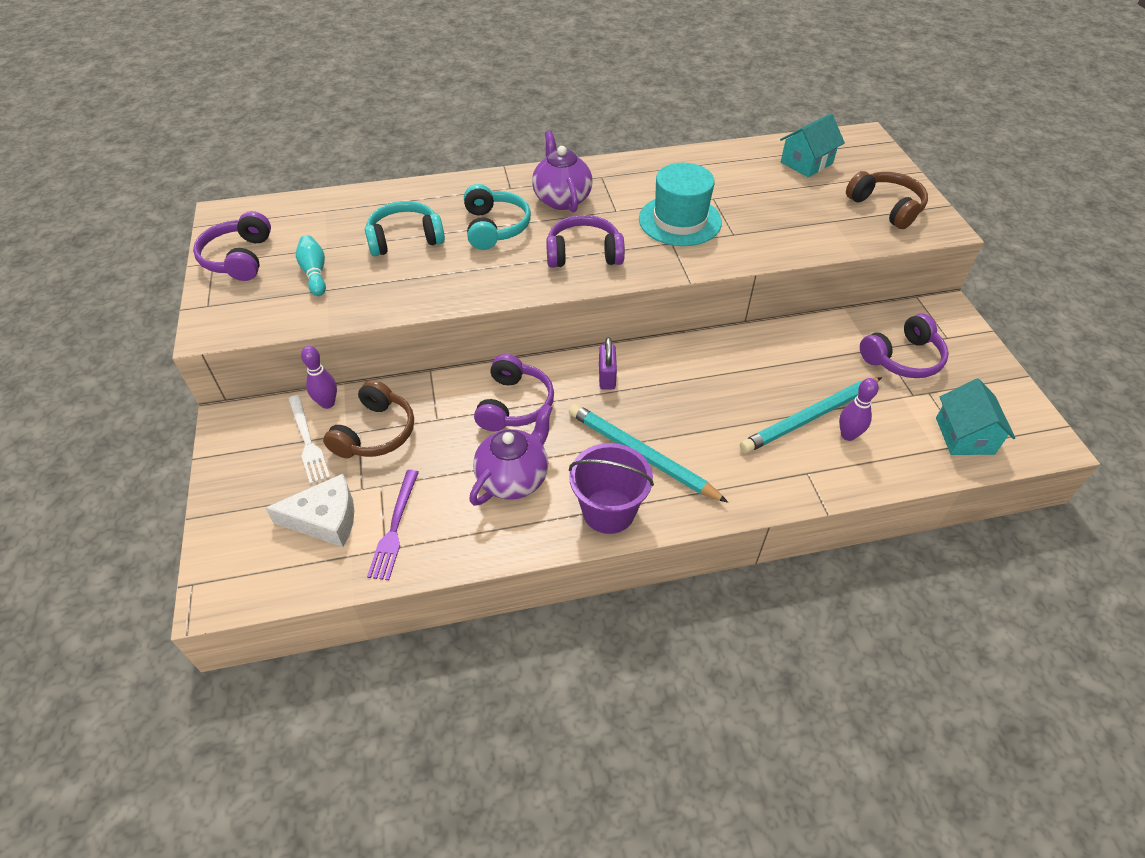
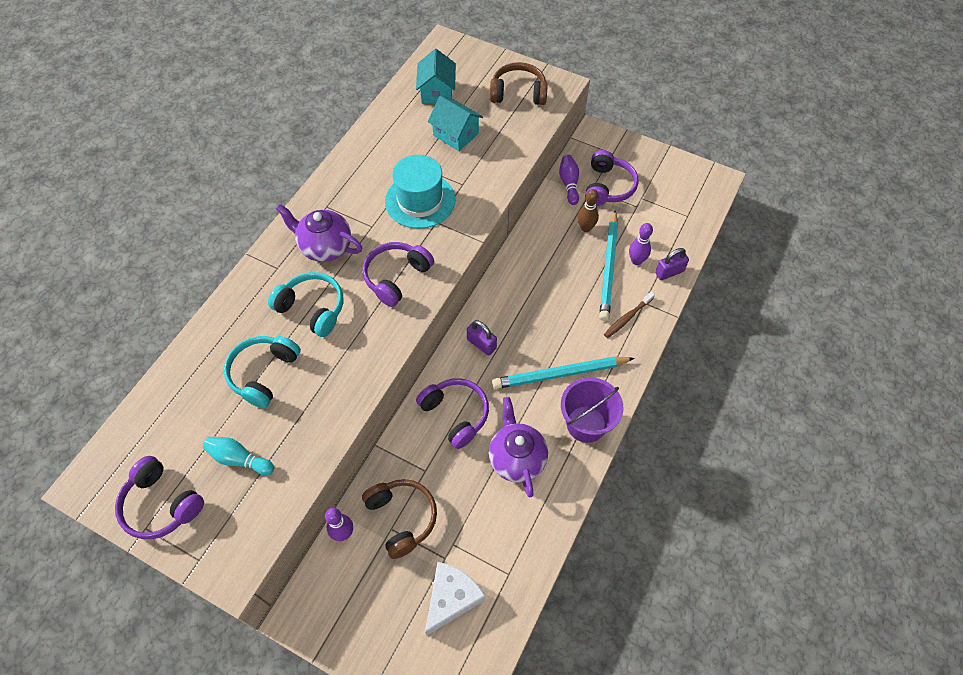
camera: 50 degrees left, 10 degrees up
(307, 441) = (369, 569): white fork -> none
(394, 527) = (496, 557): purple fork -> none
(770, 469) = (627, 318): none -> brown toothbrush
(830, 371) = (585, 228): none -> brown bowling pin
(862, 328) = (569, 184): none -> purple bowling pin
(872, 472) = (669, 272): none -> purple padlock
(964, 436) = (682, 210): turquoise house -> turquoise house (456, 134)

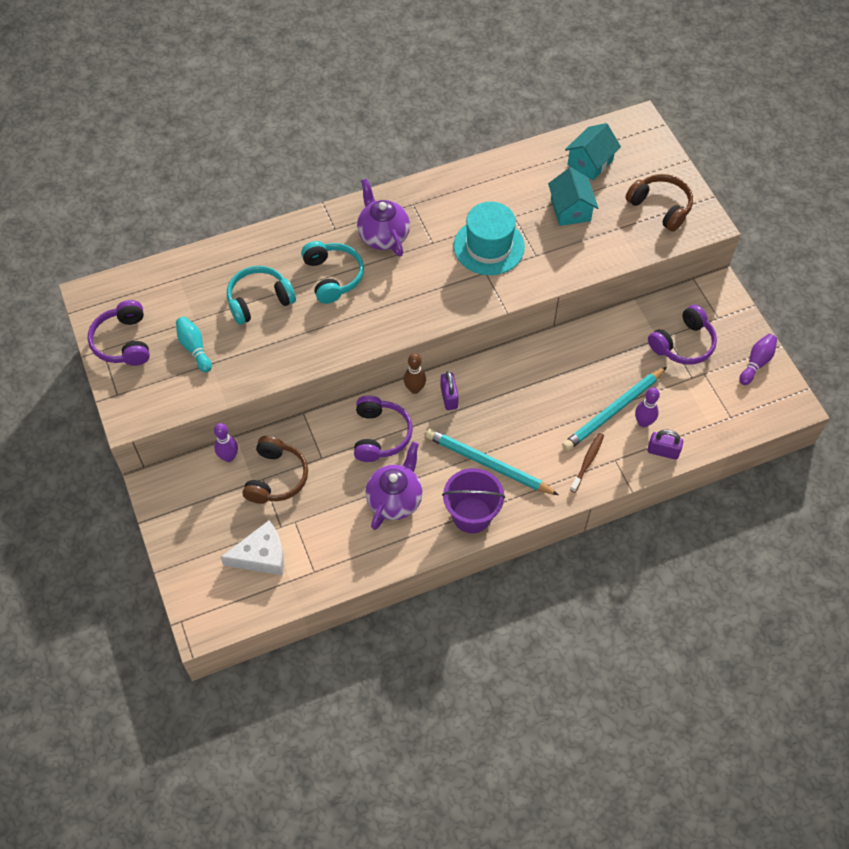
camera: 40 degrees right, 0 degrees up
(396, 277) = (414, 295): purple headphones -> none
(569, 184) = (650, 318): purple bowling pin -> purple bowling pin (756, 363)
(585, 228) = (627, 365): brown bowling pin -> brown bowling pin (415, 389)
(627, 318) = (587, 461): brown toothbrush -> brown toothbrush turned 120 degrees clockwise

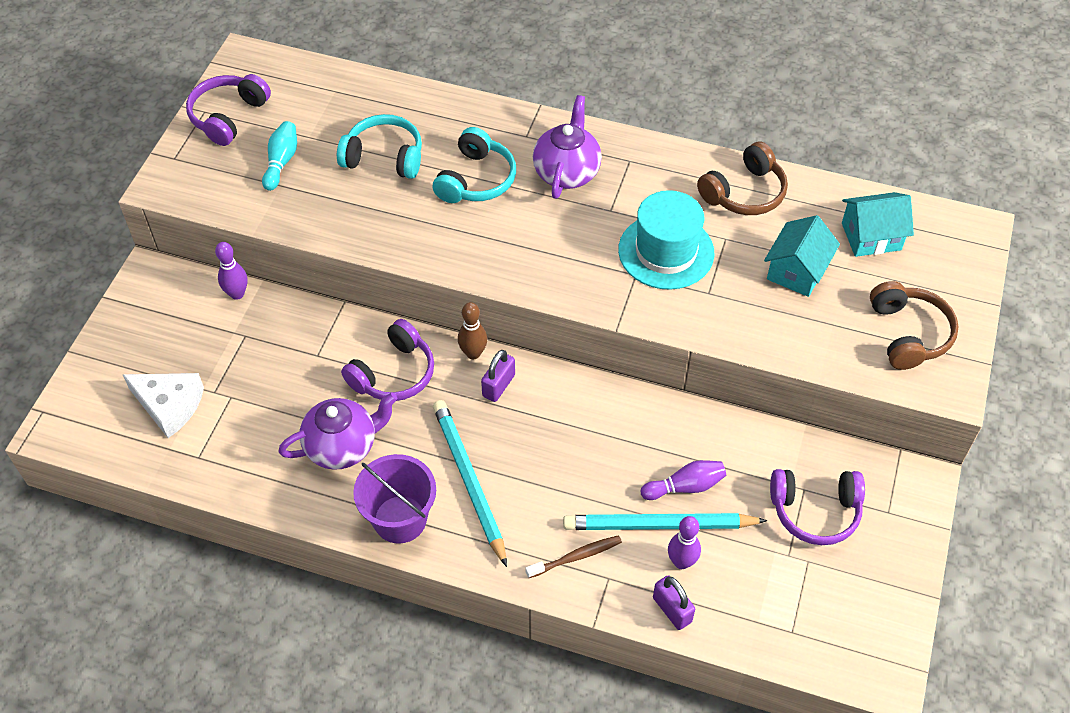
camera: 40 degrees right, 5 degrees down
(276, 477) = (258, 343): brown headphones -> brown headphones (744, 192)
(756, 363) = (886, 595): purple bowling pin -> purple bowling pin (685, 486)

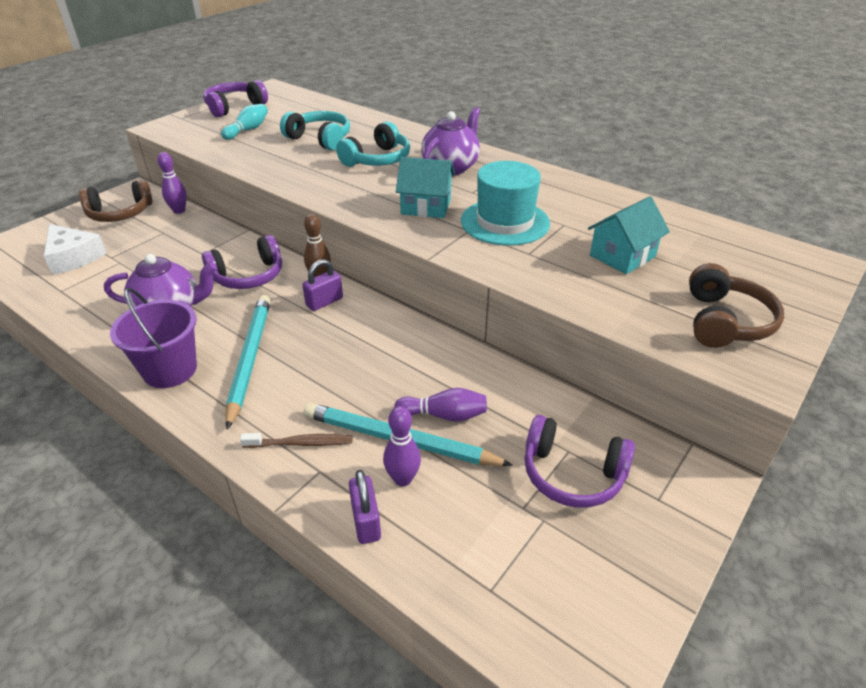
camera: 20 degrees right, 15 degrees down
(744, 192) = (596, 202): brown headphones -> brown headphones (120, 213)
(871, 236) = (707, 248): turquoise house -> turquoise house (426, 206)

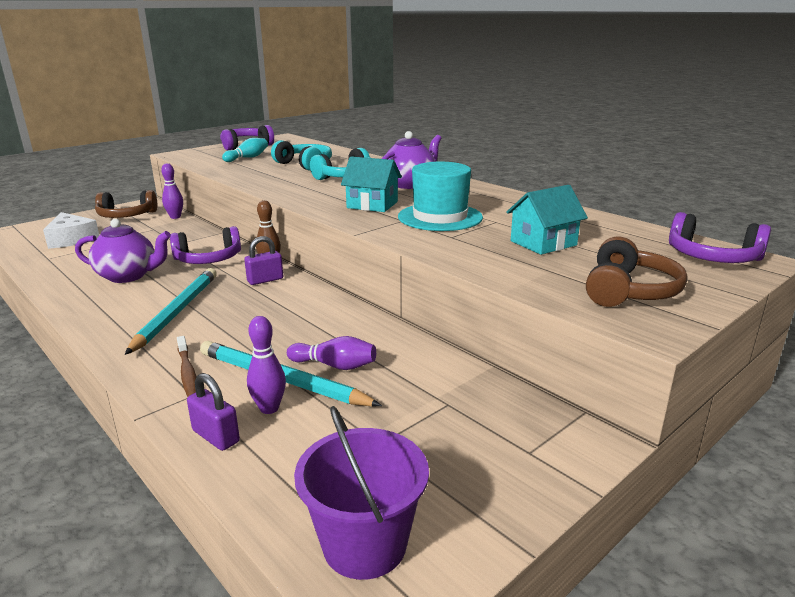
camera: 10 degrees right, 15 degrees down
(170, 370) = (103, 313): purple bucket -> purple bucket (364, 544)
(301, 443) = (187, 373): brown toothbrush -> brown toothbrush turned 60 degrees clockwise
(366, 521) = (216, 436): purple padlock -> purple padlock turned 45 degrees counterclockwise
(572, 474) = (444, 422): purple headphones -> purple headphones (712, 257)

